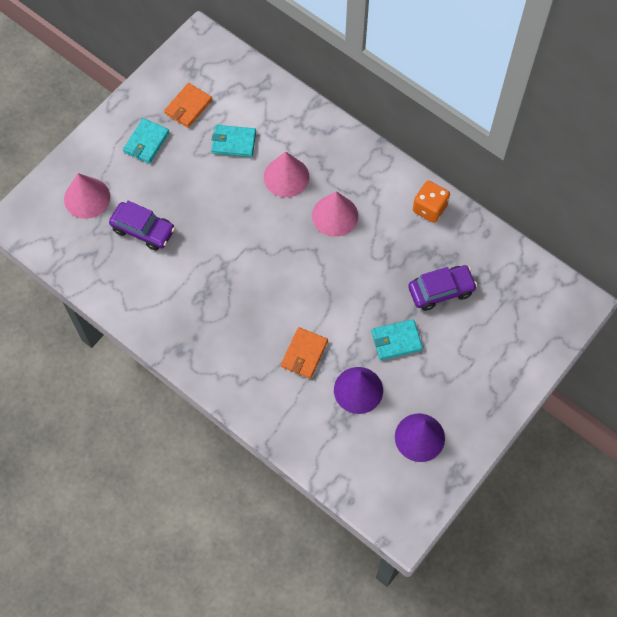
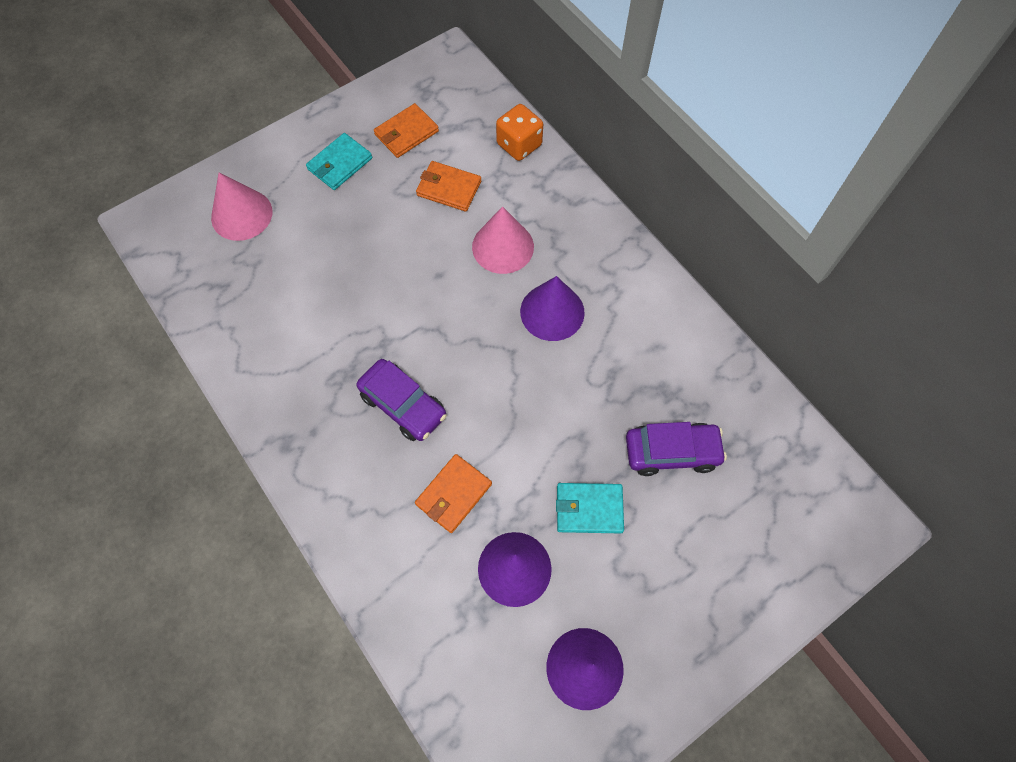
camera: 15 degrees right, 0 degrees up
(143, 230) = (296, 271): purple car -> purple car (403, 405)
(233, 142) = (448, 188): turquoise wallet -> orange wallet
(335, 215) = (552, 312): pink cone -> purple cone
(429, 208) = (684, 333): orange dice -> orange dice (519, 145)

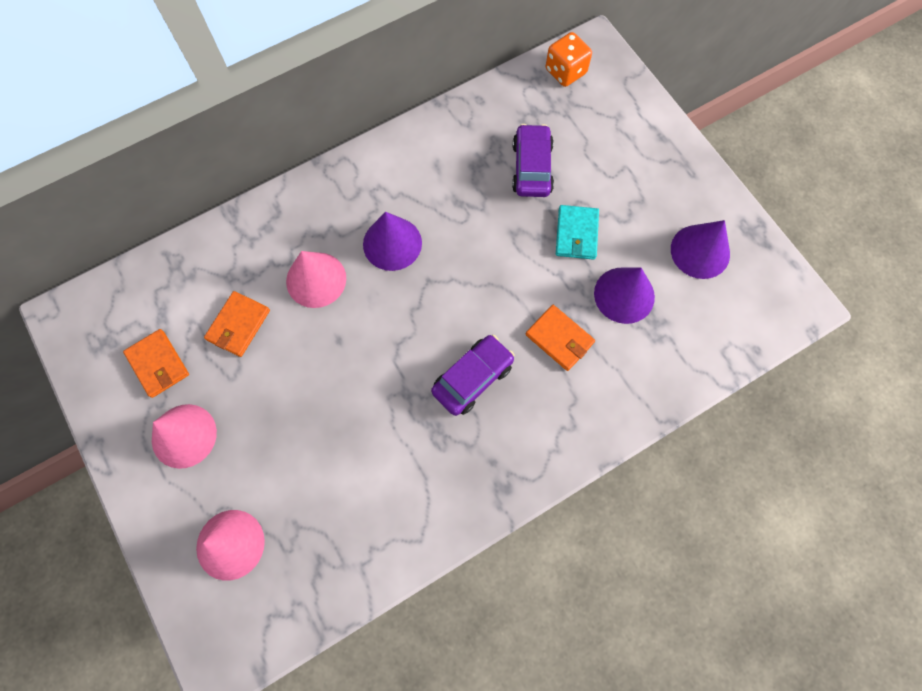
camera: 85 degrees left, 5 degrees up
(340, 164) = (184, 436): turquoise wallet -> pink cone
(519, 145) = (198, 255): orange dice -> orange dice (565, 71)

